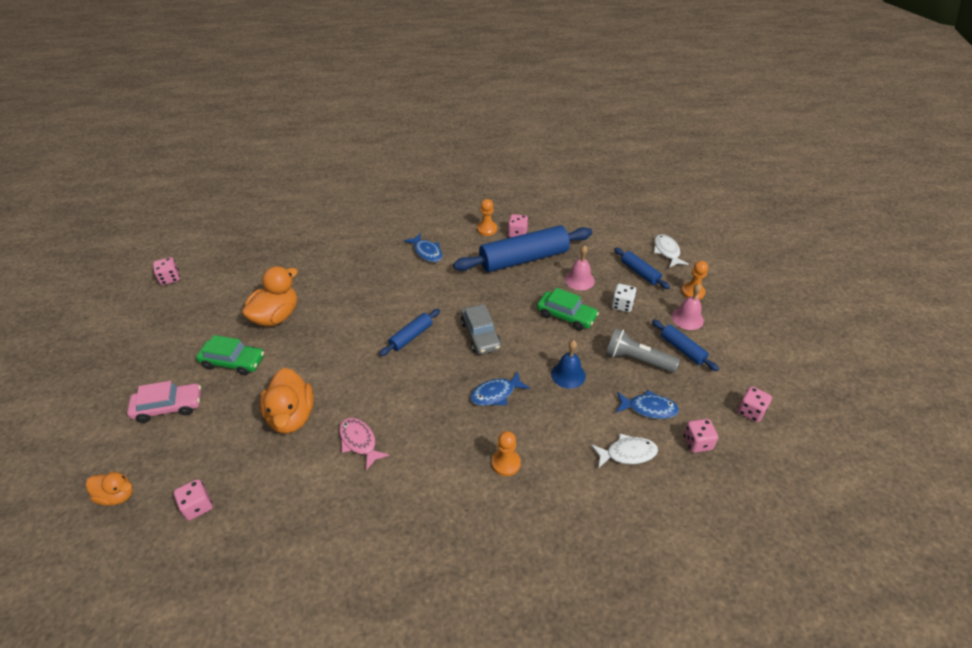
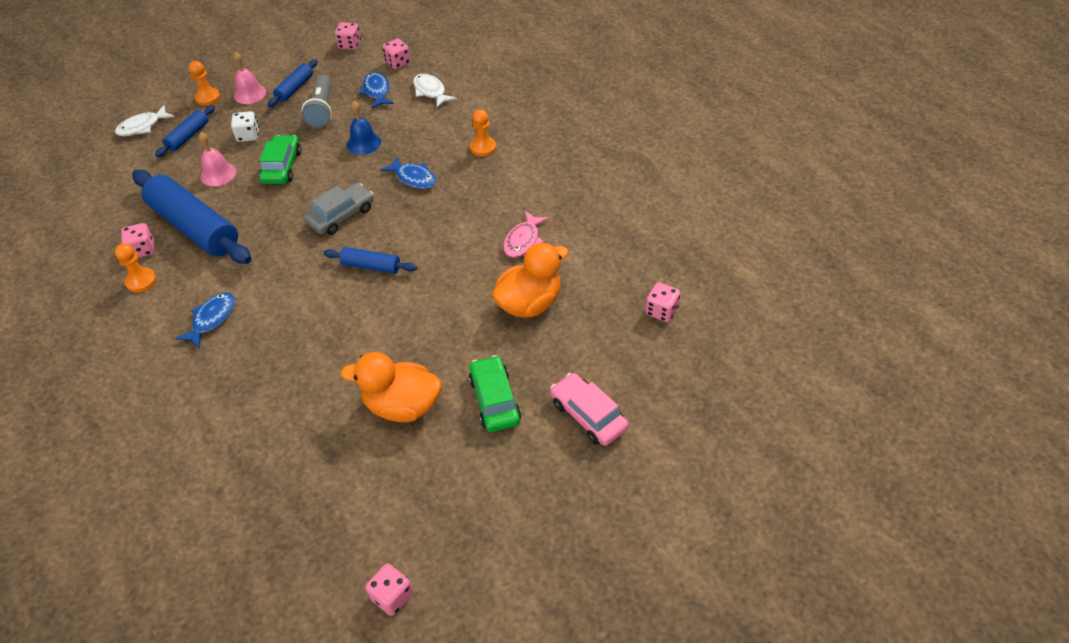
camera: 115 degrees left, 5 degrees up
(117, 496) = (700, 378): orange duck -> none

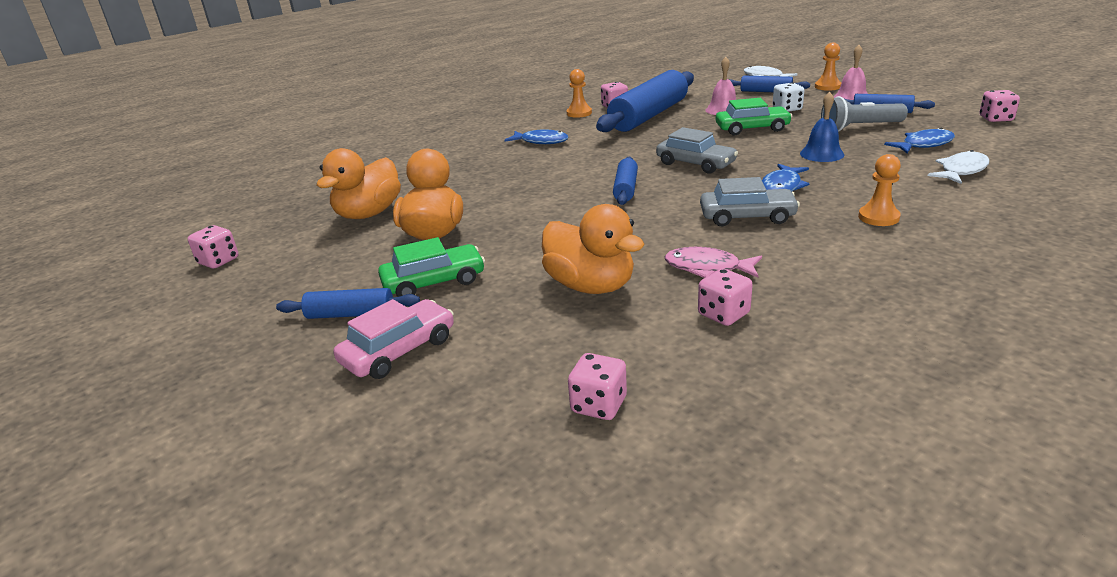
camera: 85 degrees right, 20 degrees down
(332, 467) = (368, 214): none -> orange duck
(398, 63) = (996, 145): pink dice -> pink dice (723, 314)
(455, 206) = (747, 216): none -> grey car
(531, 454) = (351, 314): none -> blue rolling pin

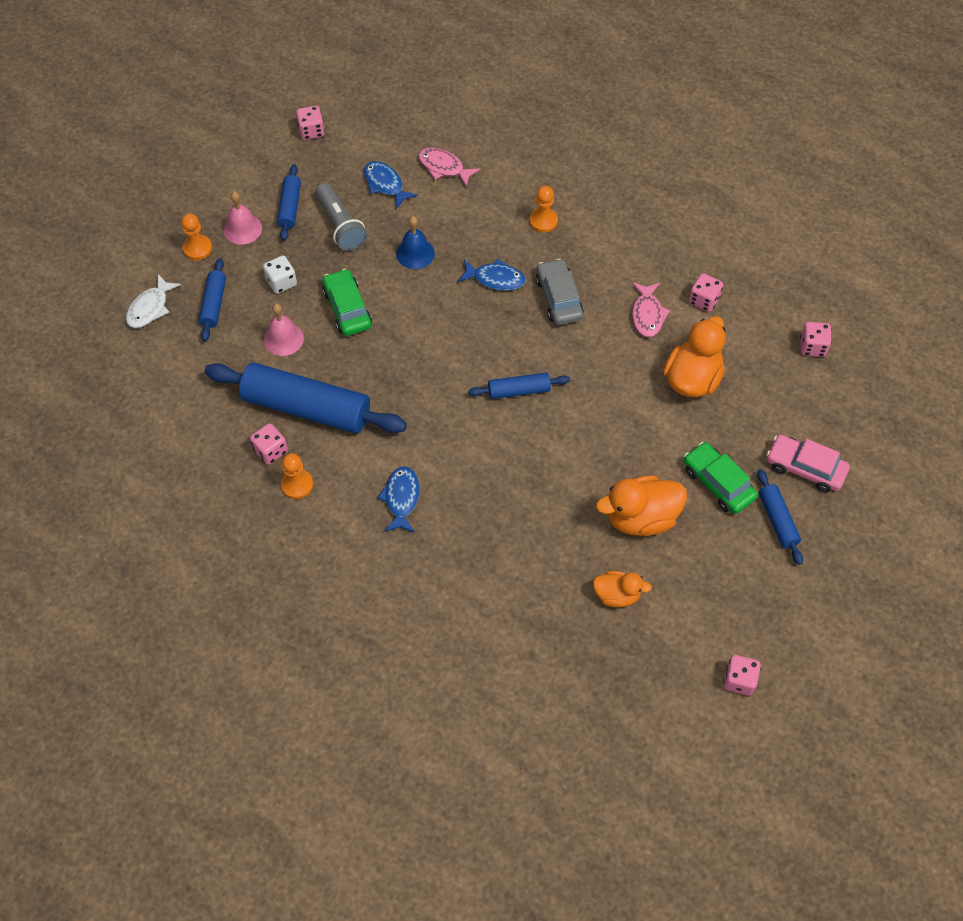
camera: 110 degrees left, 30 degrees up
(368, 214) = (617, 595): orange duck -> orange duck, size x0.59
(695, 163) = (451, 345): grey car -> none
(961, 171) = (444, 167): white fish -> pink fish

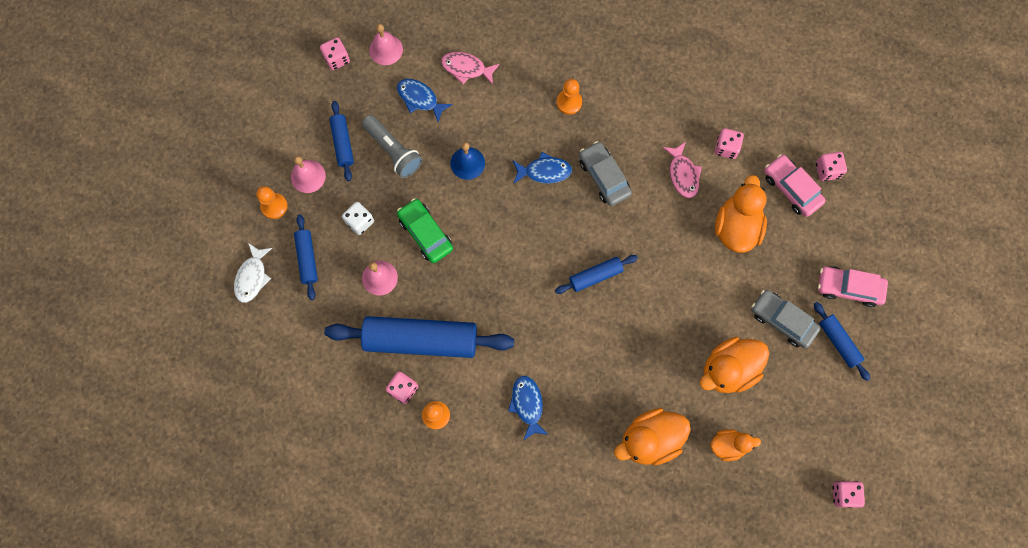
camera: 15 degrees left, 15 degrees up
(365, 133) = (386, 49): none -> pink bell
(528, 567) = (650, 439): none -> orange duck
(718, 483) = (782, 320): green car -> grey car
(766, 355) = (791, 188): none -> pink car

